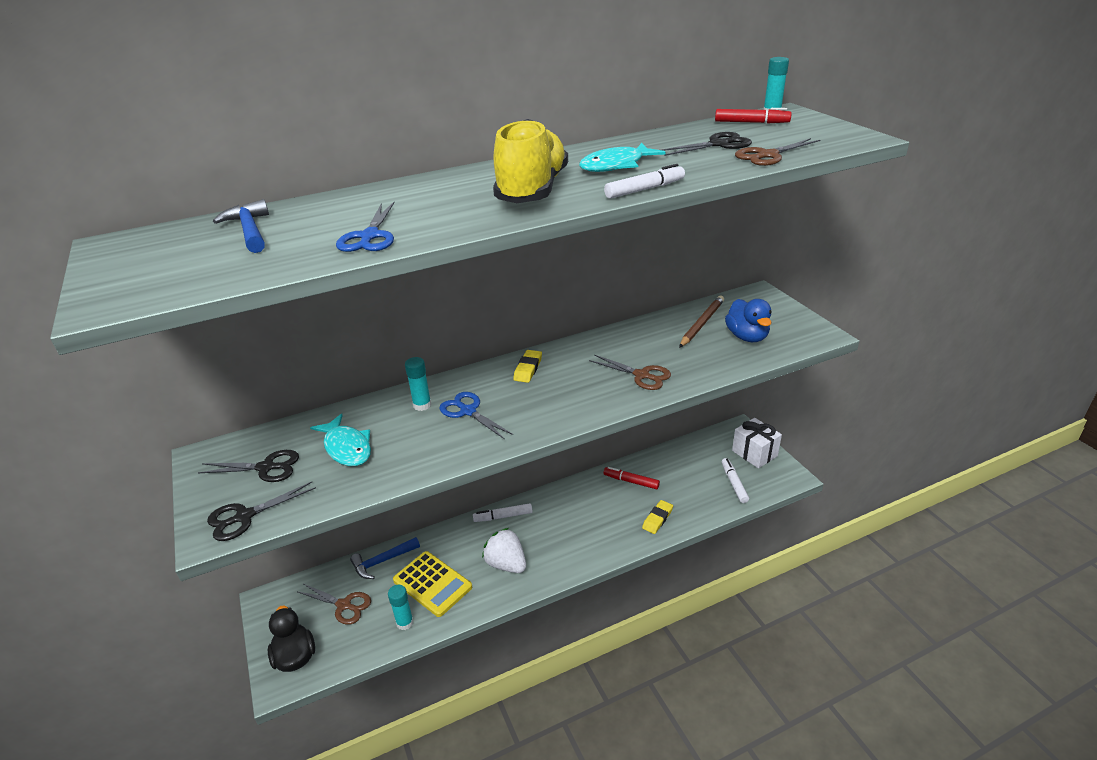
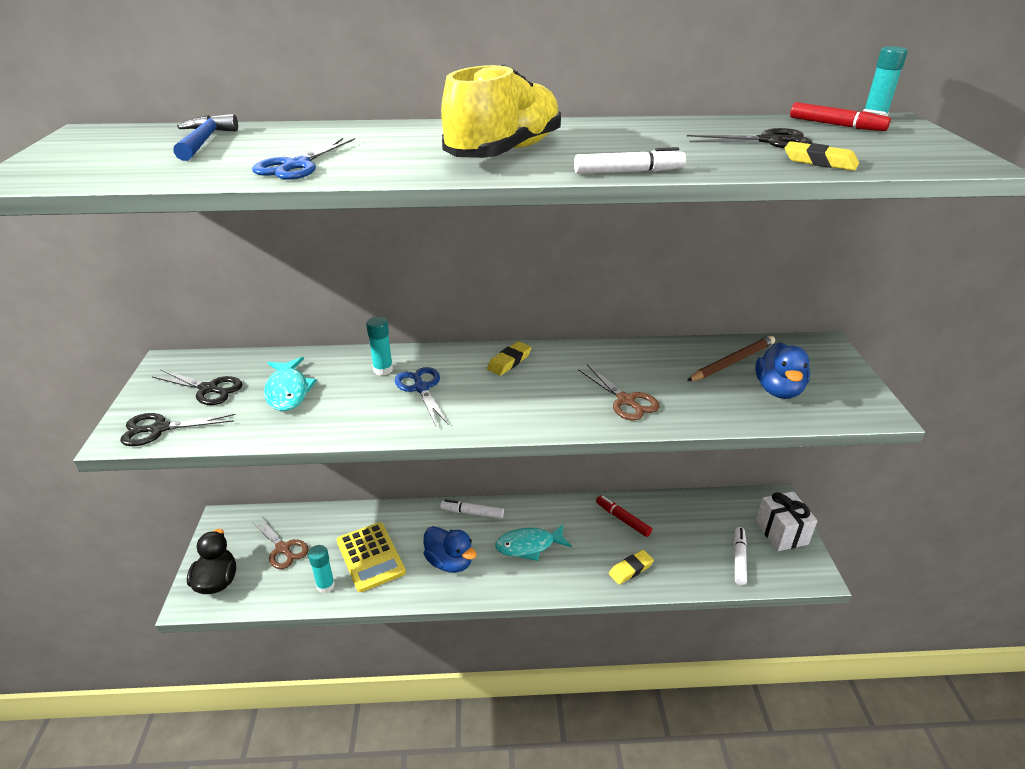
camera: 20 degrees right, 0 degrees up
(382, 561) = (338, 518): blue hammer -> none
(506, 564) = (449, 562): white strawberry -> blue duck
(616, 166) = (623, 143): turquoise fish -> turquoise fish (529, 546)
(767, 155) = (819, 162): brown scissors -> yellow eraser

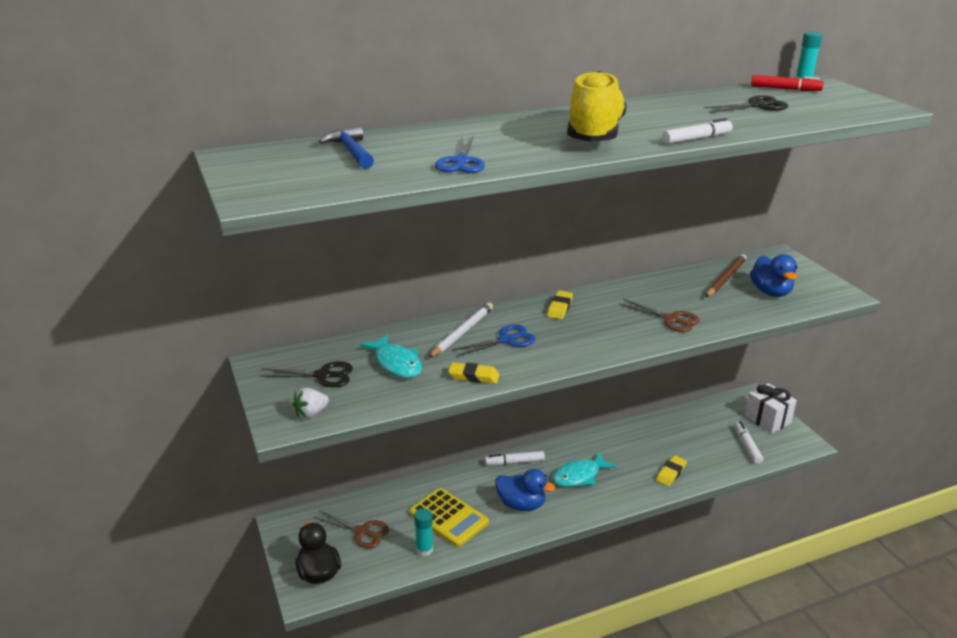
camera: 20 degrees left, 5 degrees down
(159, 429) = (311, 413): black scissors -> white strawberry
(383, 370) = (462, 332): turquoise glue stick -> white pencil
(421, 388) = (507, 340): blue scissors -> blue scissors turned 105 degrees clockwise
(622, 519) = (642, 438): red marker -> none
(819, 162) = (804, 118): yellow eraser -> yellow eraser (473, 376)

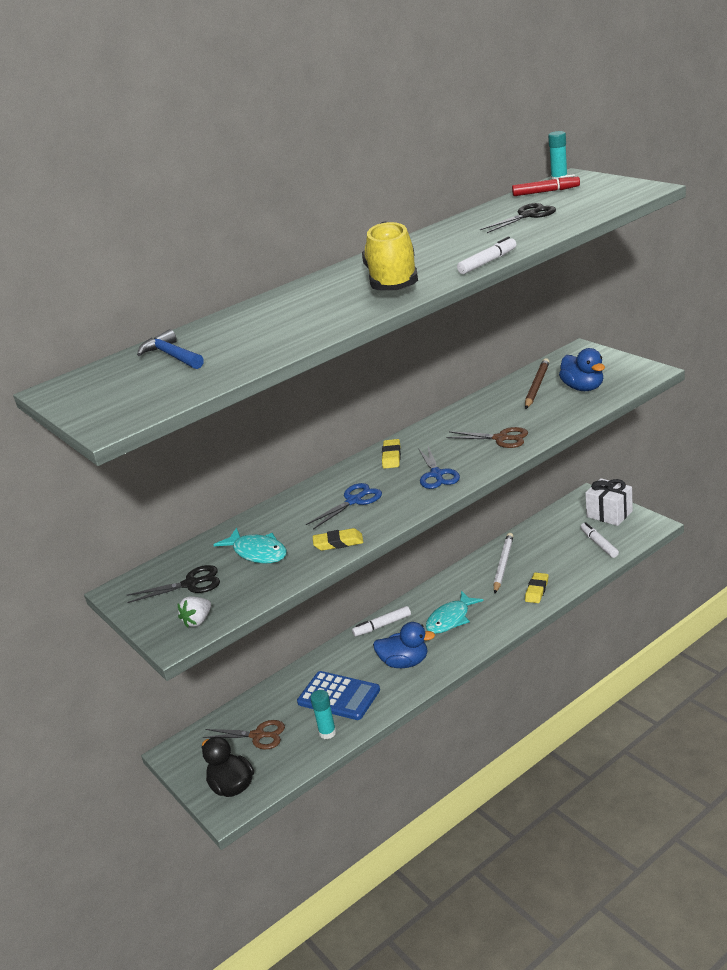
camera: 10 degrees left, 0 degrees up
(448, 518) = (339, 696): yellow calculator -> blue calculator
(461, 162) = (284, 339): blue scissors -> blue scissors (437, 475)
(462, 332) = (307, 506): white pencil -> white pencil (503, 564)

